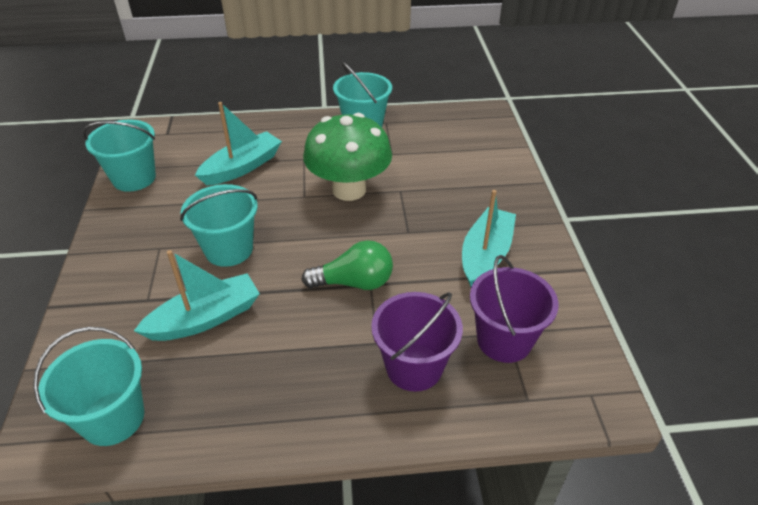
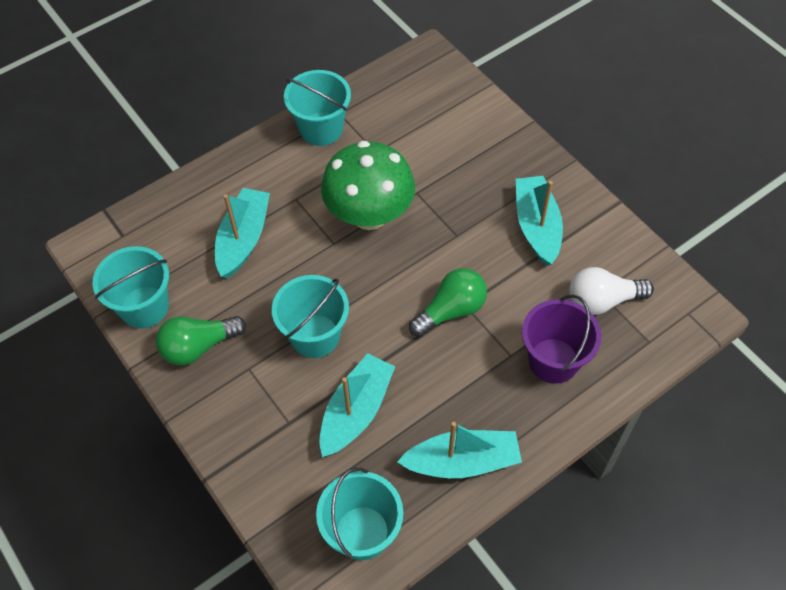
camera: 30 degrees left, 15 degrees up
(141, 217) = (198, 346): none -> green light bulb
(253, 408) = (462, 461): none -> turquoise boat
(504, 340) = (602, 300): purple bucket -> white light bulb

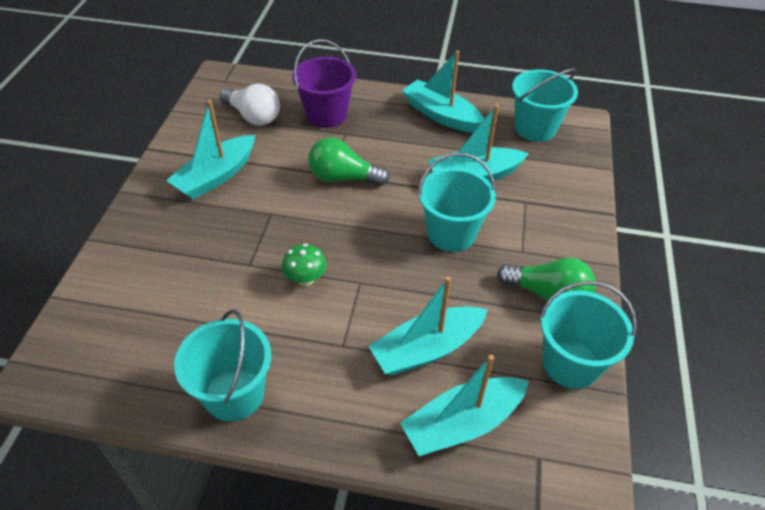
camera: 135 degrees left, 10 degrees down
(181, 217) = (462, 423): none -> turquoise boat
(369, 215) = (305, 279): green mushroom -> green mushroom, size x0.43

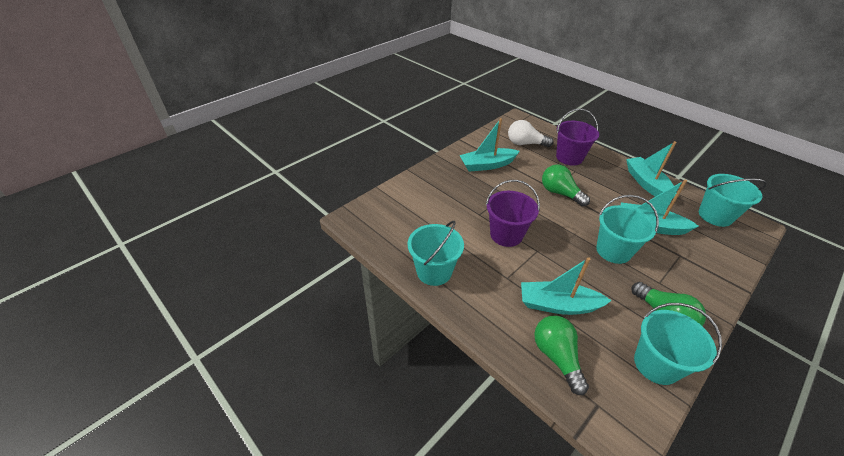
camera: 35 degrees right, 5 degrees down
(253, 116) = (525, 144): white light bulb -> white light bulb turned 120 degrees clockwise
(305, 279) = (506, 235): green mushroom -> purple bucket
(462, 423) = (556, 356): turquoise boat -> green light bulb

